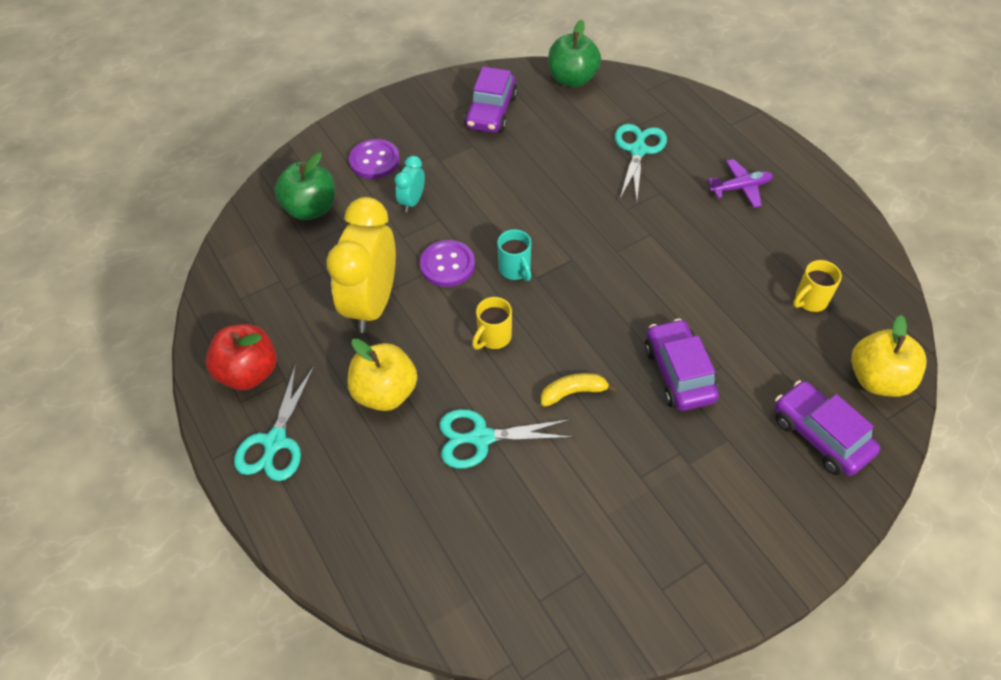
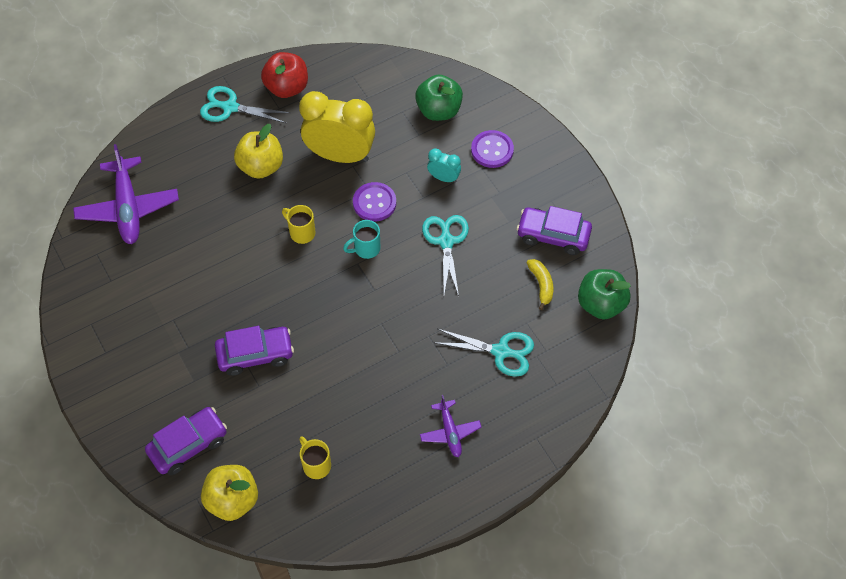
camera: 90 degrees right, 5 degrees up
(454, 564) = (128, 208): none -> purple plane
(481, 438) = (217, 224): turquoise scissors -> turquoise scissors (446, 241)
(573, 392) = (247, 282): yellow banana -> yellow banana (541, 285)

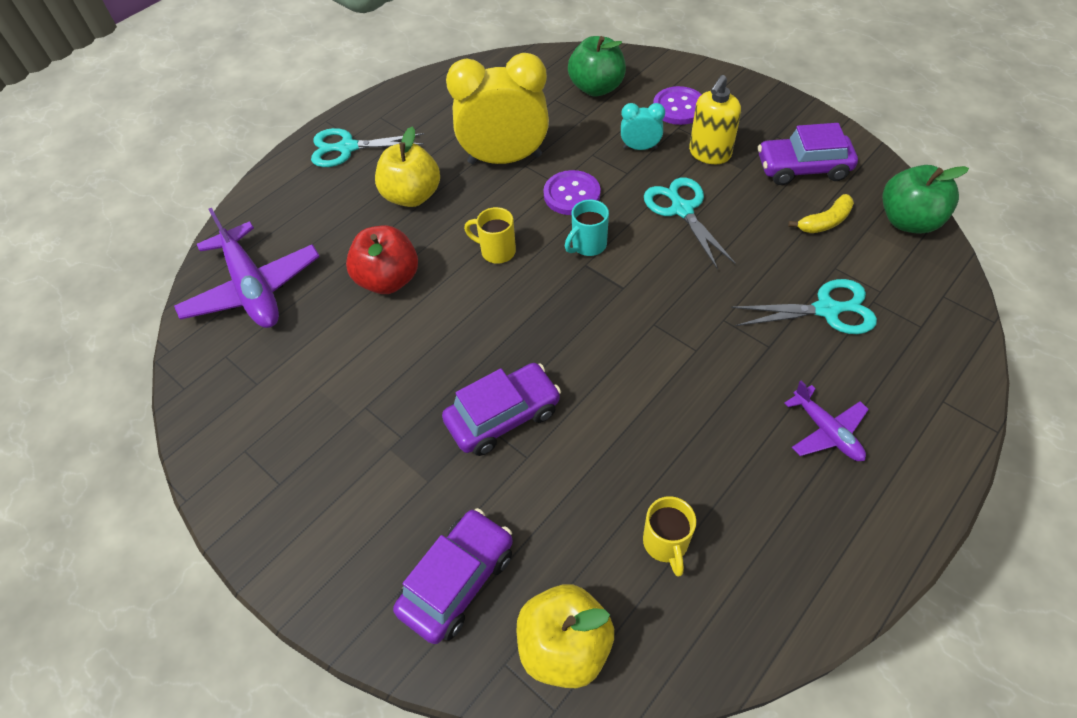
camera: 15 degrees left, 5 degrees down
(287, 87) = (408, 112): red apple -> red apple (388, 280)
(316, 465) = (666, 543): yellow mug -> yellow mug turned 135 degrees counterclockwise
(492, 200) = (709, 153): none -> yellow soap dispenser
(541, 285) = (824, 222): yellow banana -> yellow banana turned 90 degrees clockwise

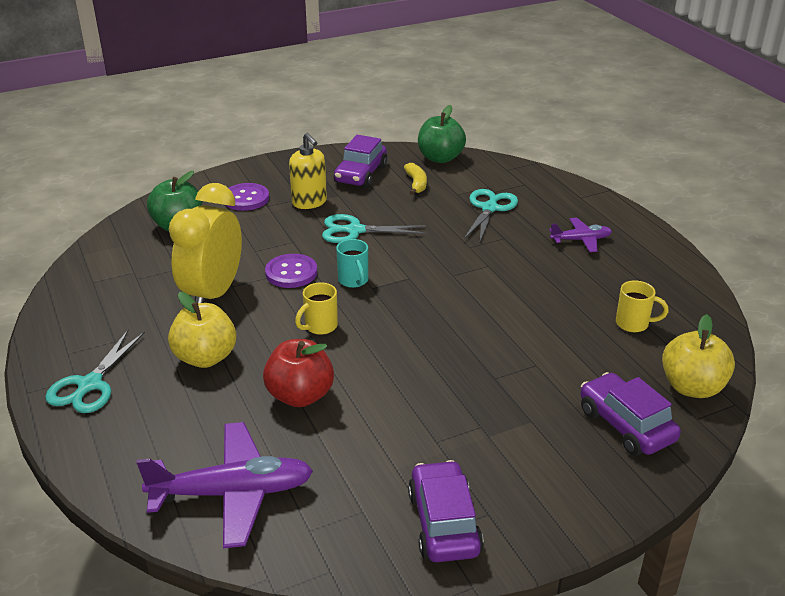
camera: 70 degrees left, 20 degrees down
(503, 416) = (492, 366): purple car -> purple car (443, 523)
(640, 148) = (272, 228): turquoise clock -> none

